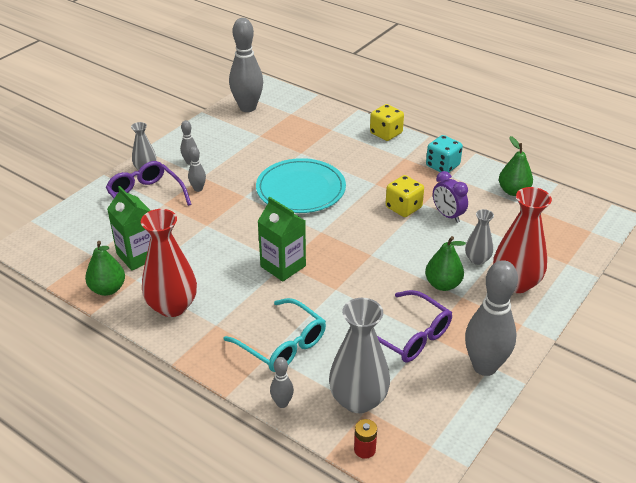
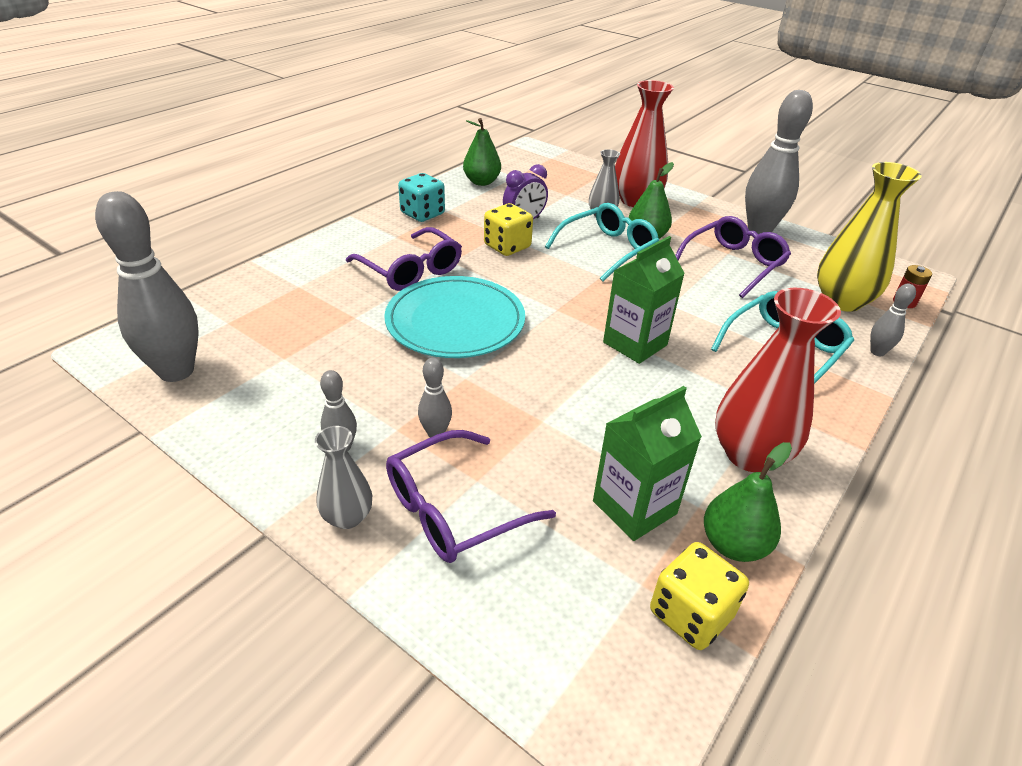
camera: 90 degrees left, 0 degrees up
(358, 400) = (841, 301): grey vase -> yellow vase
(359, 167) = (411, 270): none -> purple glasses
(386, 133) = (331, 243): yellow dice -> yellow dice (690, 614)
(413, 260) = (607, 250): none -> turquoise glasses

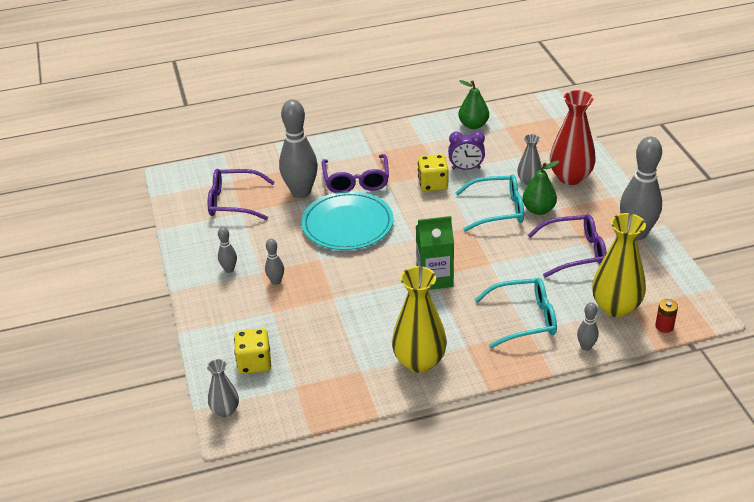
camera: 40 degrees right, 0 degrees up
(176, 371) = (189, 200): grey bowling pin -> grey bowling pin (301, 192)
(347, 517) = (204, 301): grey vase -> grey vase (225, 410)
(422, 214) = (405, 140): turquoise dice -> none
(454, 509) = (250, 319): purple glasses -> purple glasses (234, 202)
(634, 507) = (330, 356): green carton -> none
(690, 614) = (302, 406): yellow dice -> yellow dice (254, 363)
(733, 545) = (355, 393): green pear -> none
(749, 454) = (419, 361): red vase -> yellow vase

